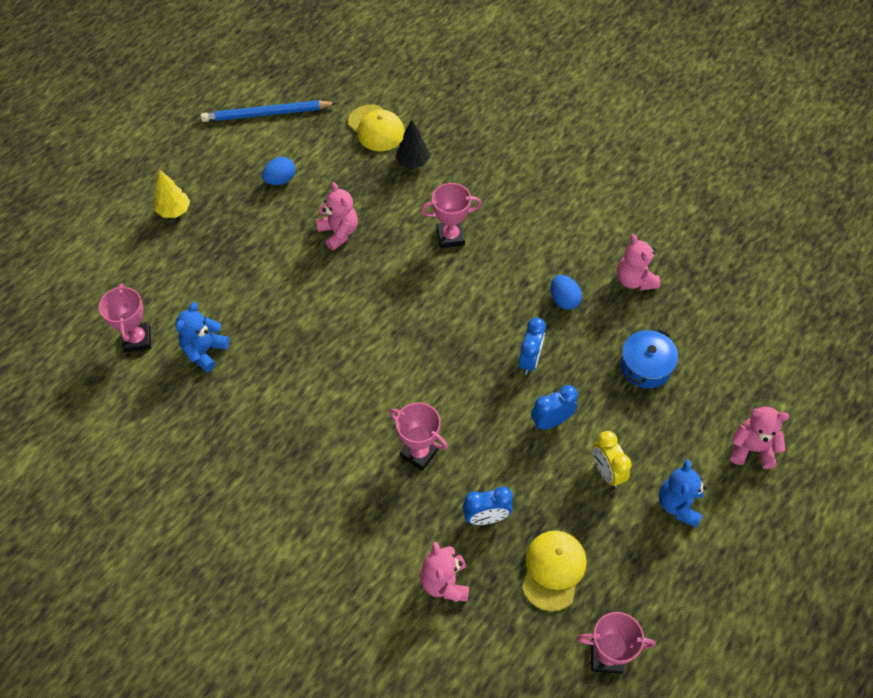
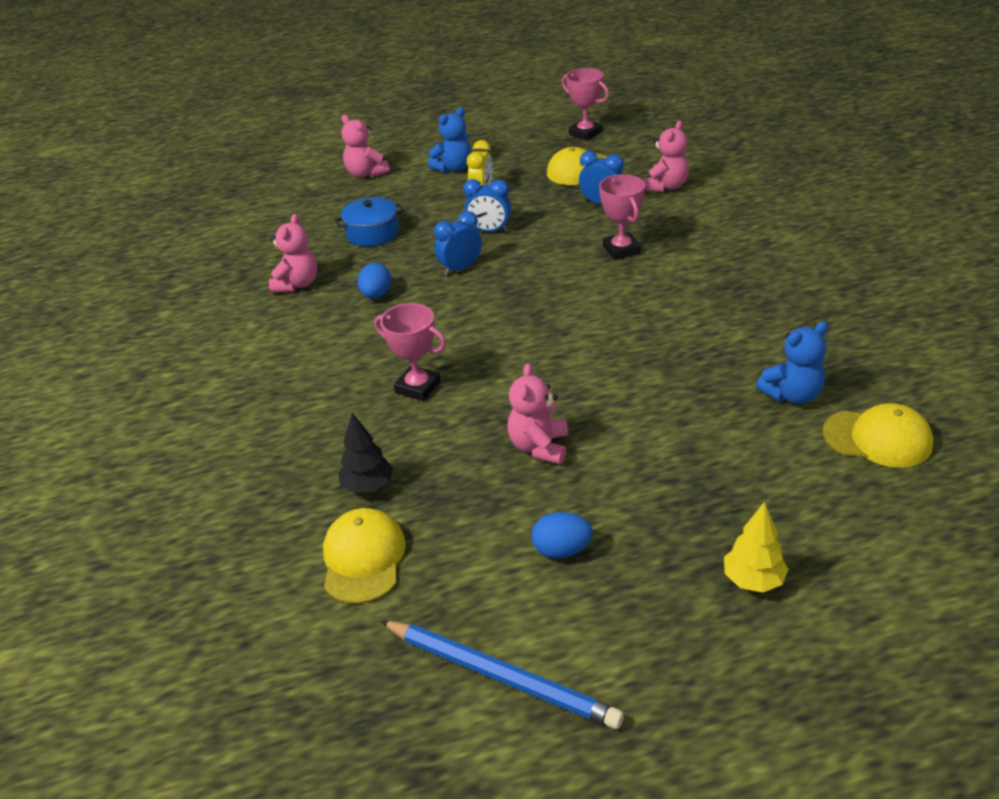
camera: 140 degrees left, 20 degrees down
(137, 340) = (877, 438): pink trophy -> yellow cap

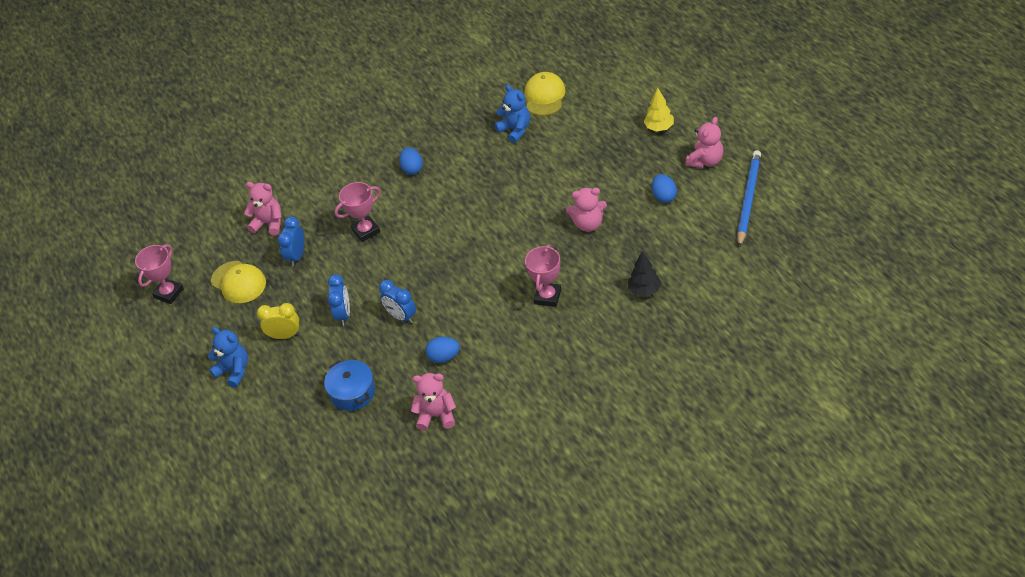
camera: 100 degrees left, 10 degrees up
(363, 558) = (698, 273): yellow cap -> none
(366, 174) = (244, 436): pink teddy bear -> pink teddy bear (705, 161)
(729, 291) = (412, 169): none -> blue egg

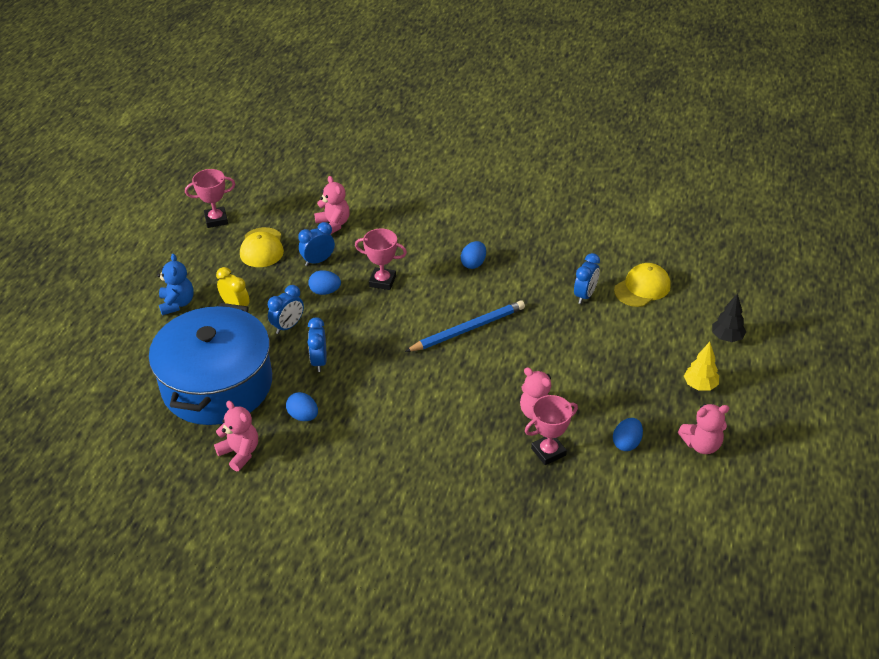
camera: 40 degrees right, 5 degrees down
(334, 271) = (325, 291): none -> blue egg
(352, 392) = (217, 385): blue pot -> blue pot, size x2.37
(515, 130) = (585, 295): blue teddy bear -> blue clock
(547, 297) = (431, 439): pink trophy -> pink trophy (548, 452)
(644, 290) = (506, 503): black tree -> black tree (726, 337)
(748, 199) = (694, 508): blue pencil -> blue pencil (468, 329)

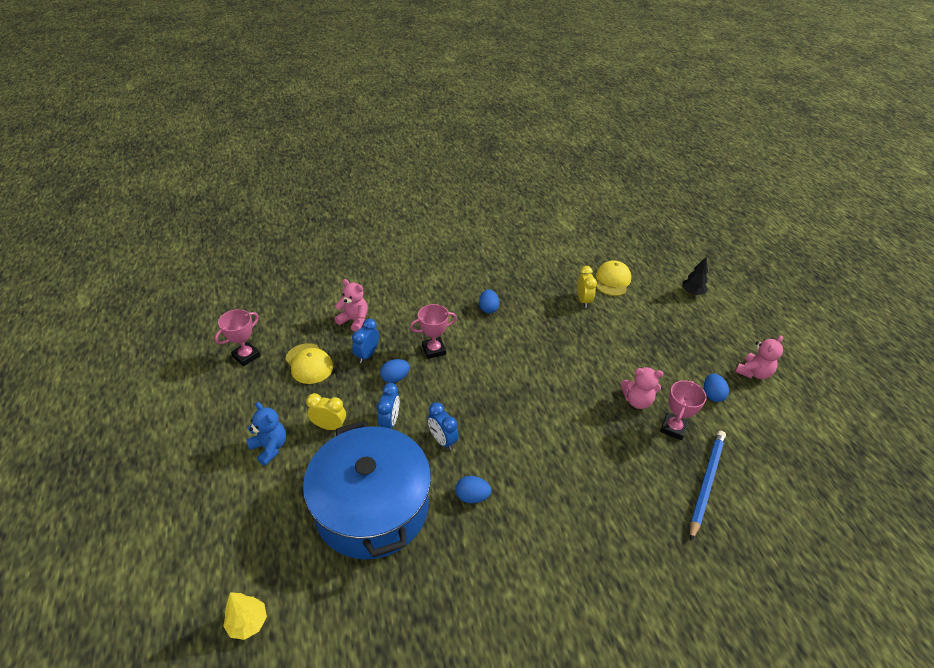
camera: 35 degrees left, 0 degrees up
(240, 453) = (448, 562): pink teddy bear -> none
(468, 329) = (530, 360): blue pencil -> blue pencil (706, 482)
(585, 295) = (583, 300): blue clock -> yellow clock
(700, 385) = (711, 332): yellow tree -> yellow tree (248, 623)

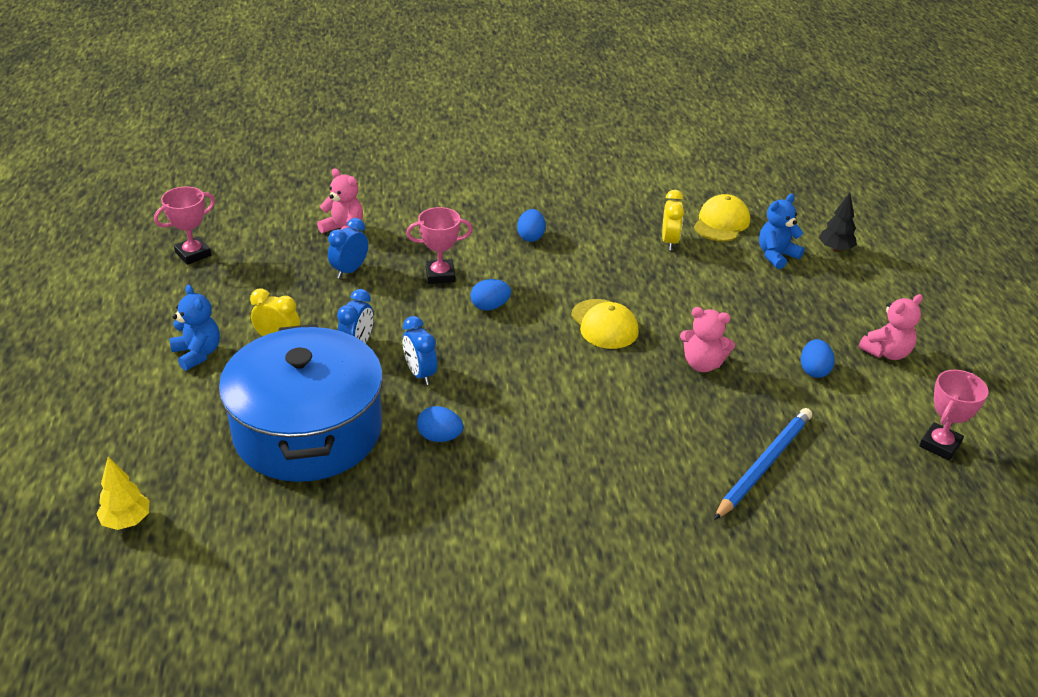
camera: 10 degrees right, 5 degrees down
(309, 363) = (271, 271): yellow cap -> yellow cap (604, 324)
(395, 378) = (379, 300): blue egg -> blue egg (490, 306)
(656, 303) = (776, 255): none -> blue teddy bear
(673, 428) = (741, 400): pink trophy -> pink trophy (940, 445)

